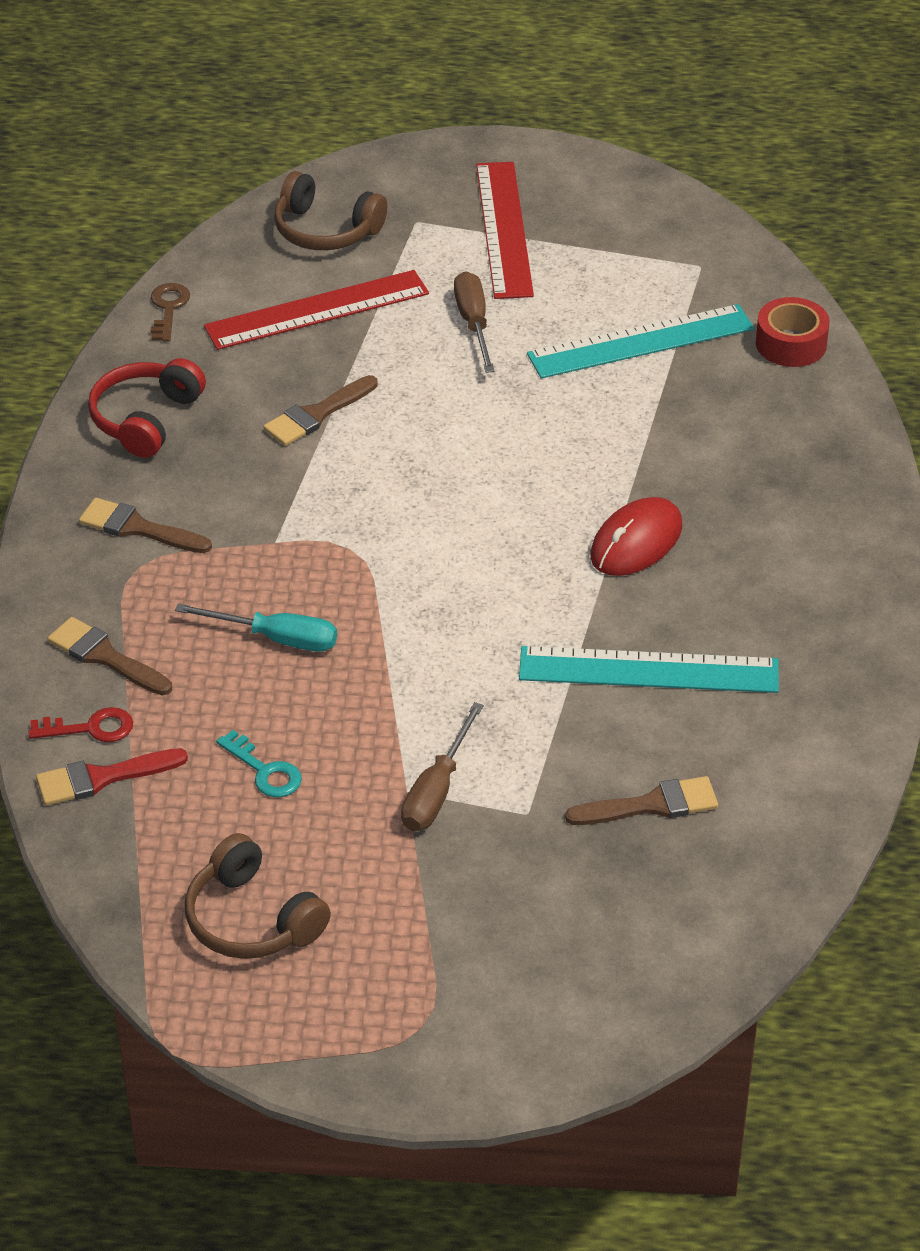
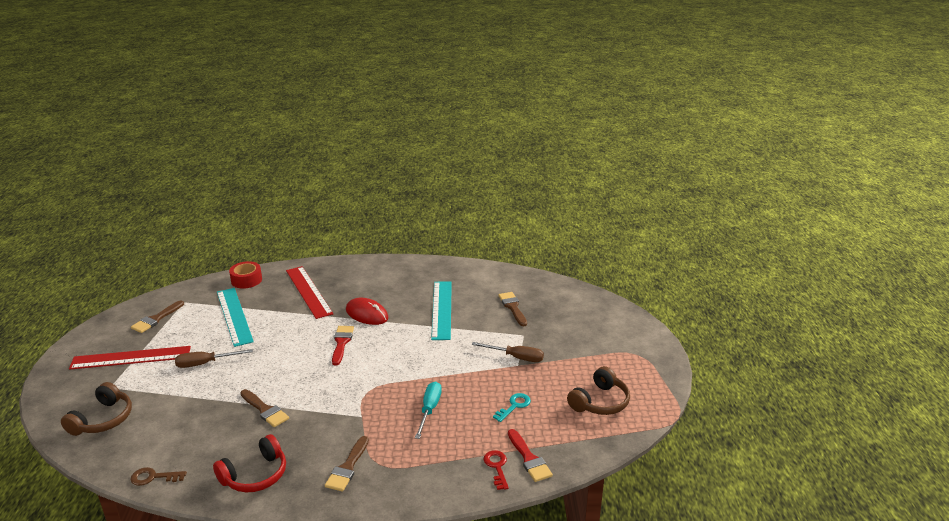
camera: 95 degrees left, 15 degrees down
(105, 656) = (446, 468): brown brush -> brown brush (156, 319)
(146, 419) = (255, 475): red headphones -> red headphones turned 60 degrees counterclockwise
(317, 310) = (176, 417): red ruler -> red ruler (308, 291)
(524, 505) = (341, 343): none -> red brush

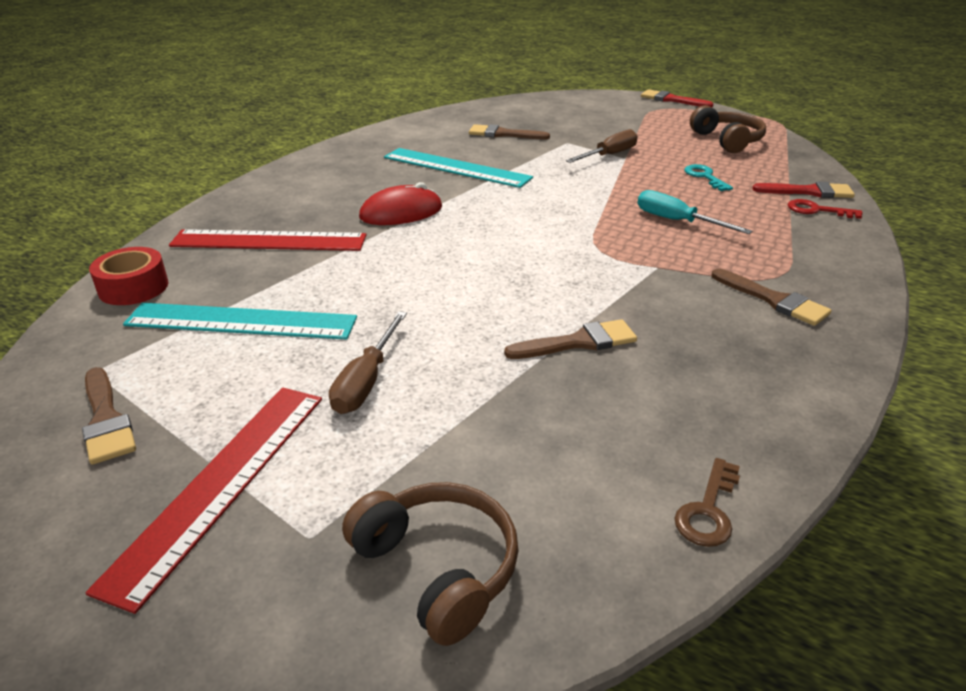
camera: 60 degrees left, 5 degrees up
(255, 475) = (756, 384): red headphones -> none
(341, 343) = (455, 244): red brush -> red brush (671, 100)

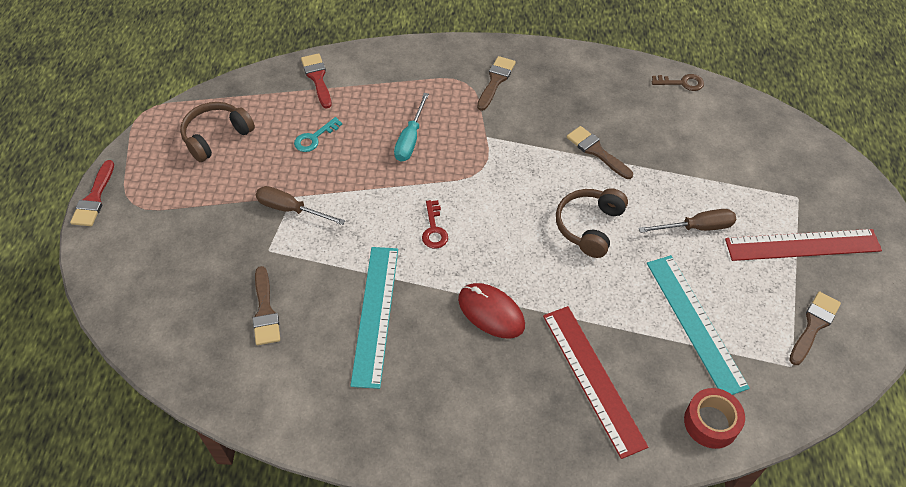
camera: 115 degrees left, 20 degrees up
(438, 568) = (775, 151): brown headphones -> brown headphones (589, 226)
(817, 210) = (351, 72): red key -> red key (434, 229)

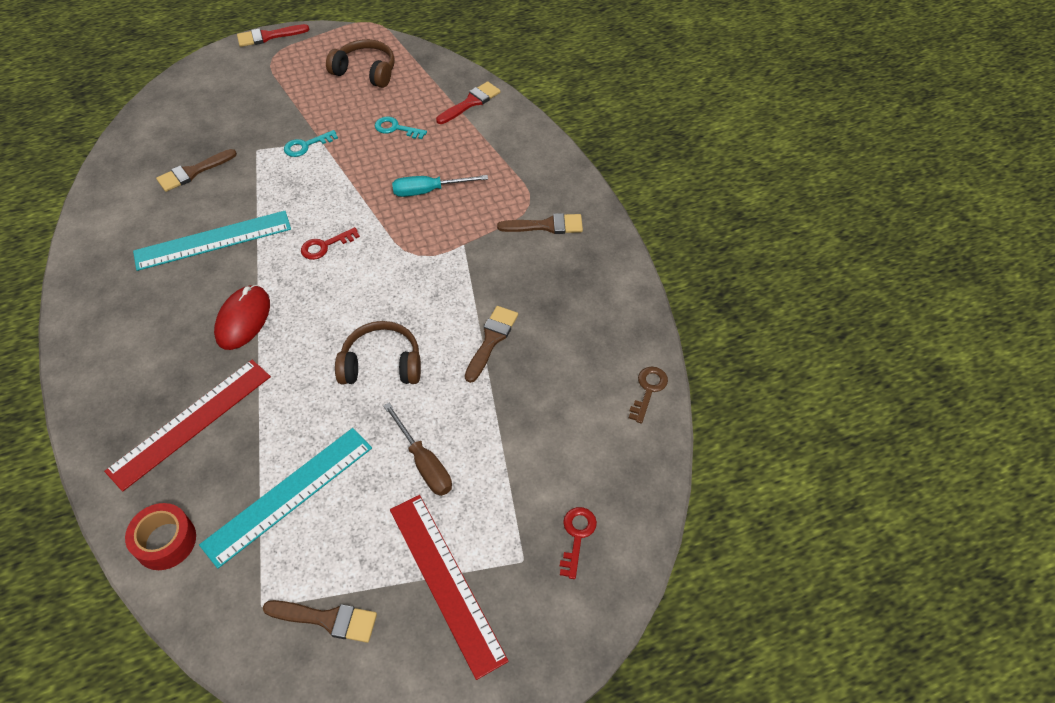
camera: 65 degrees right, 0 degrees up
(291, 209) = (306, 145): brown screwdriver -> turquoise key
(682, 83) = (648, 390): brown key -> brown key turned 135 degrees counterclockwise
(787, 162) = (577, 536): none -> red key

